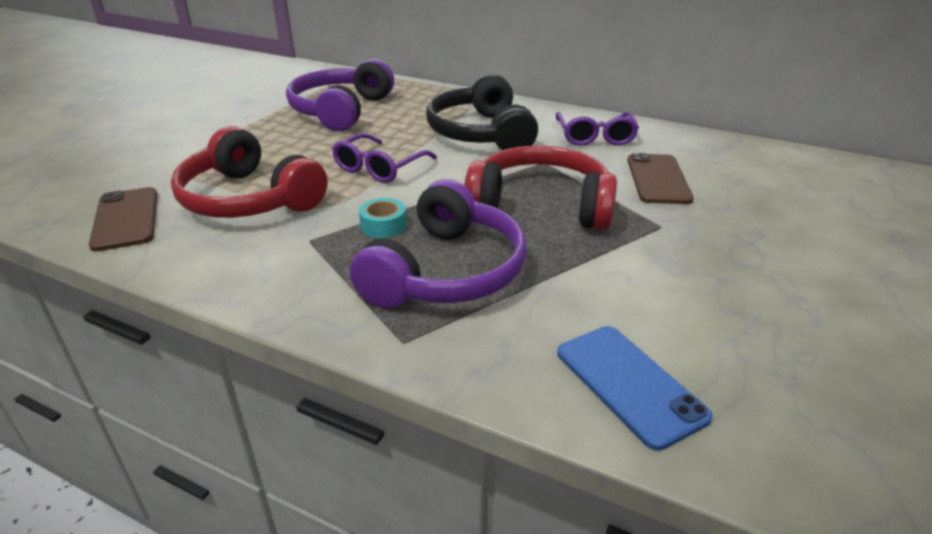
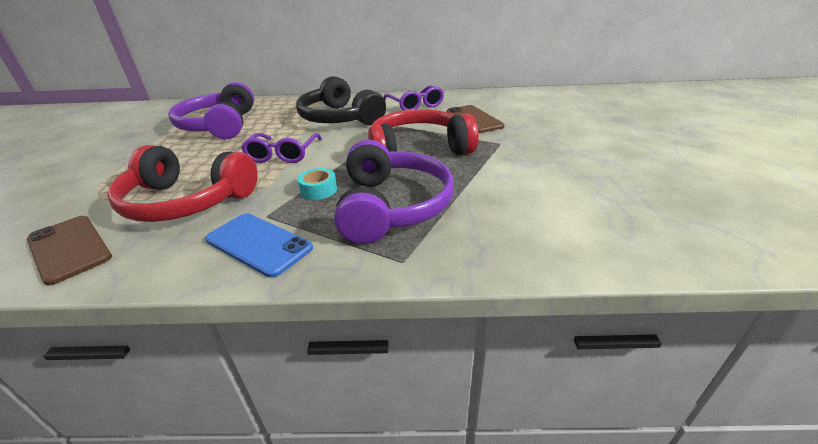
camera: 25 degrees left, 0 degrees up
(629, 384) = (569, 235): blue phone -> blue phone (258, 244)

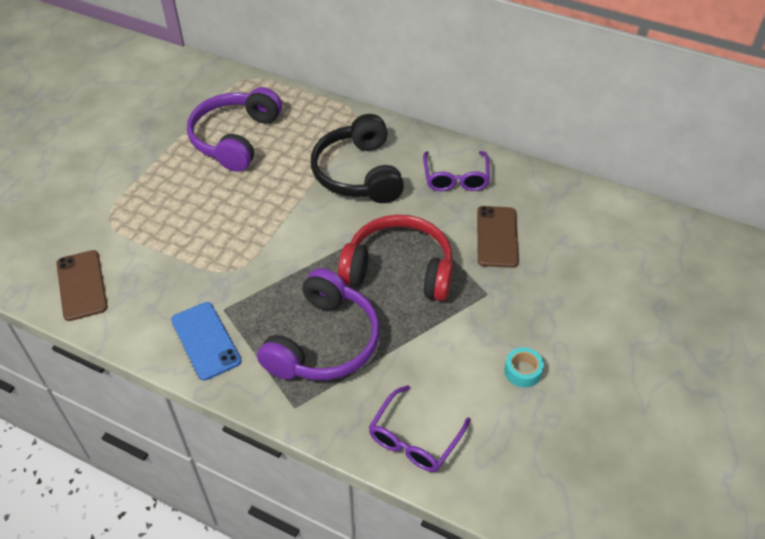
camera: 25 degrees right, 15 degrees up
(187, 201) = (172, 262): red headphones -> none
(283, 154) = (273, 222): purple glasses -> purple glasses (414, 438)
(319, 190) = (278, 293): turquoise tape -> turquoise tape (522, 371)

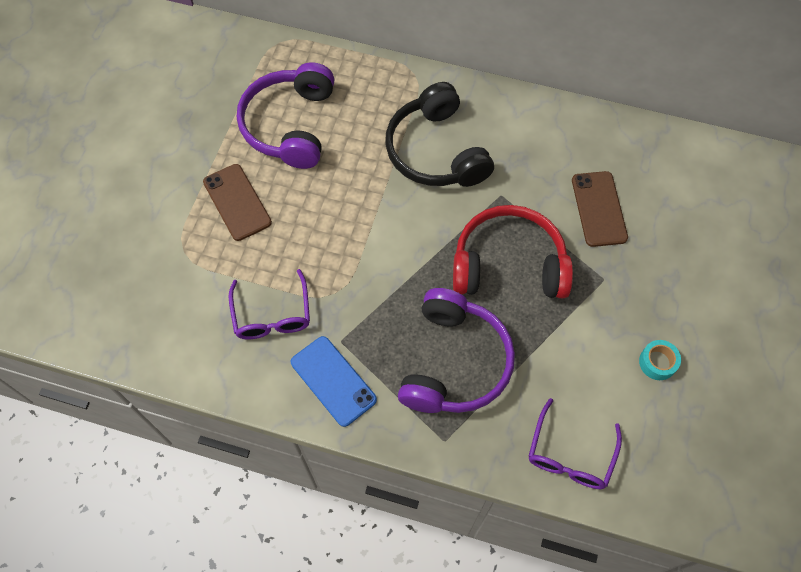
camera: 10 degrees left, 15 degrees up
(82, 285) = (181, 336): brown phone -> brown phone (237, 202)
(455, 178) = (540, 142): purple glasses -> purple glasses (272, 314)

